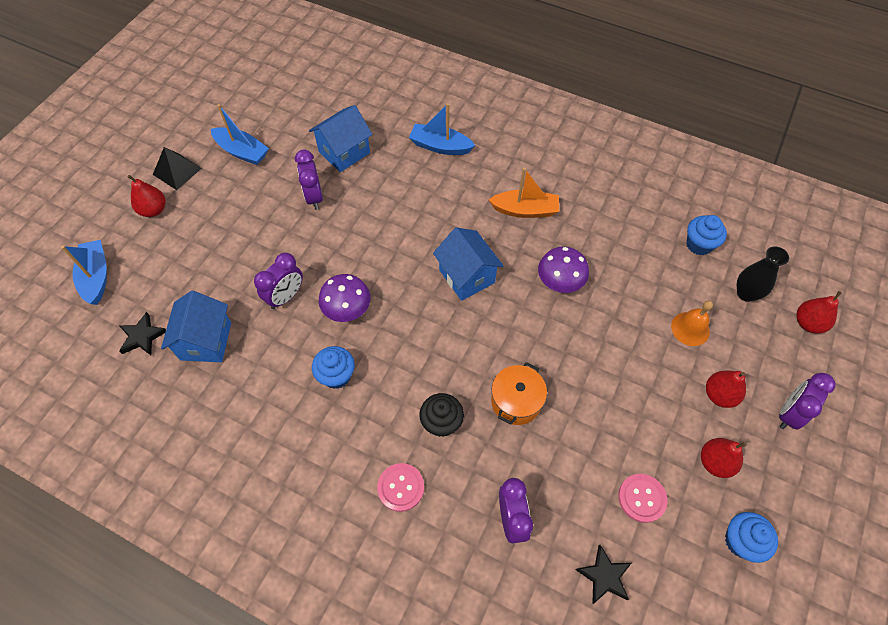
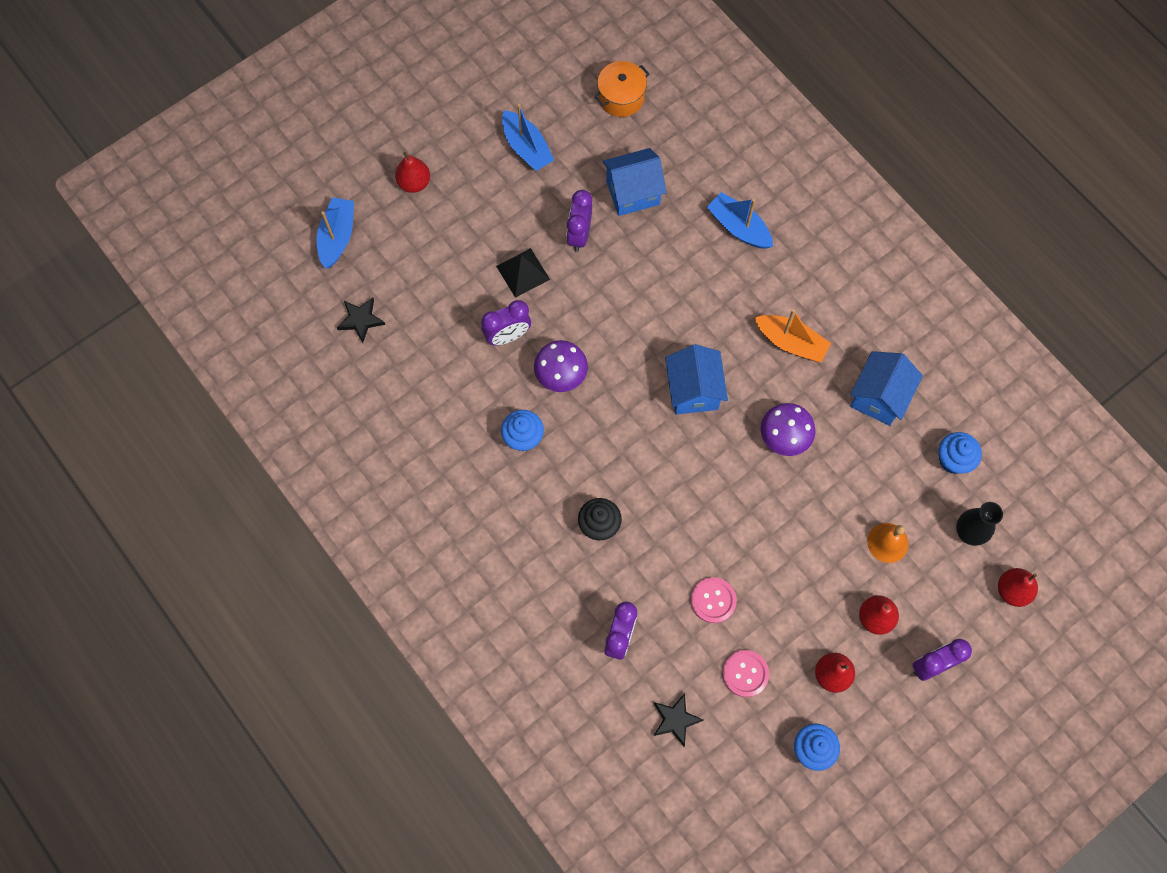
camera: 25 degrees right, 10 degrees up
(177, 171) = (452, 145): black pyramid -> black pyramid (522, 272)
(206, 341) = (417, 350): blue house -> blue house (879, 397)
(401, 487) = (536, 566): pink button -> pink button (713, 600)
(516, 401) = (677, 536): orange pot -> orange pot (621, 97)

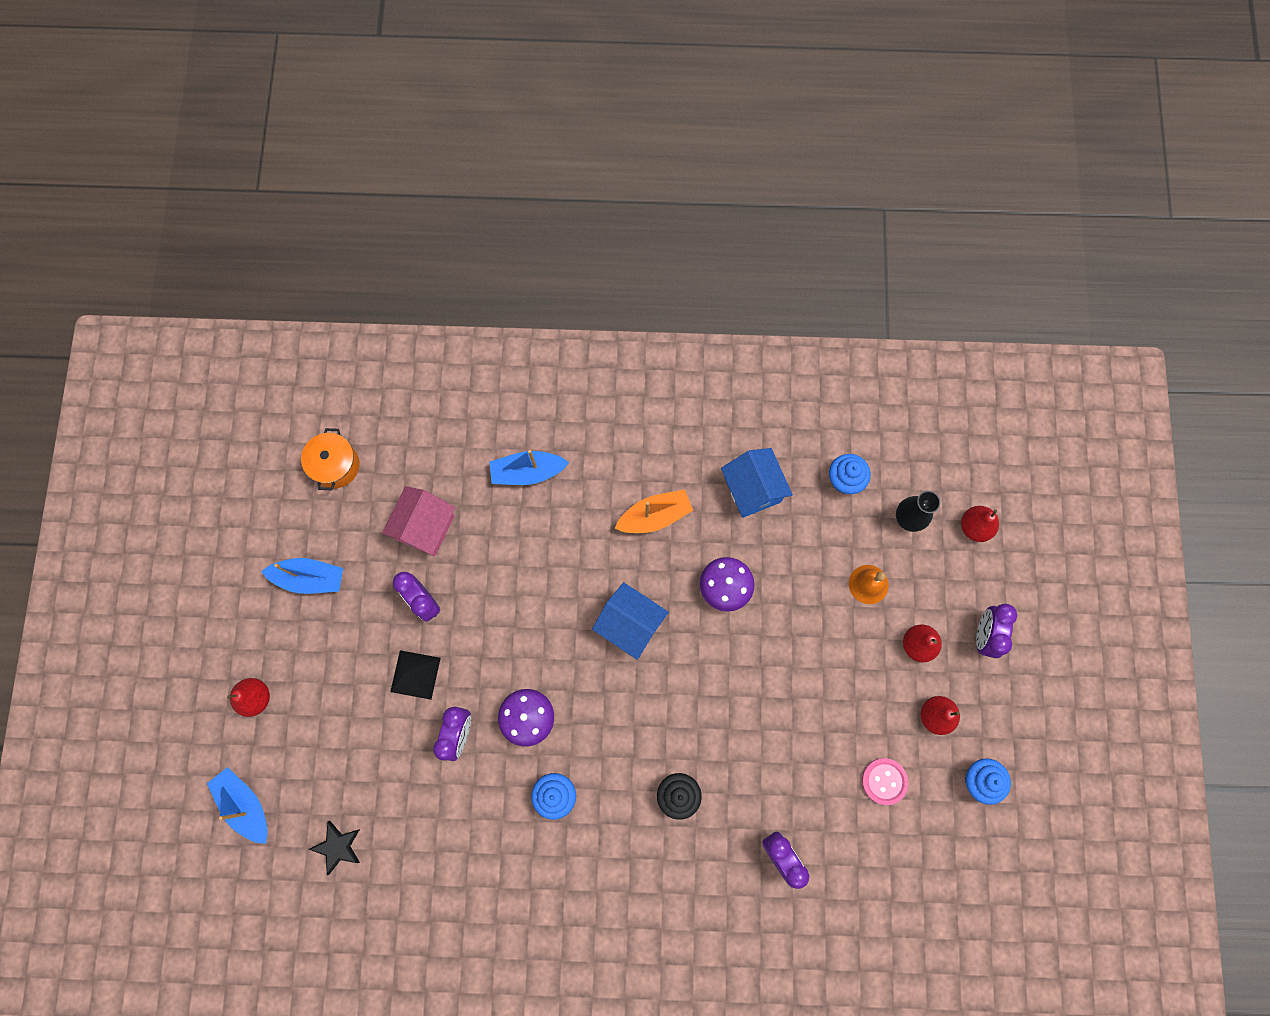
camera: 50 degrees left, 5 degrees up
(633, 192) = (425, 527): blue house -> pink house
(675, 720) = (878, 867): black star -> none
(713, 600) = (809, 756): pink button -> none

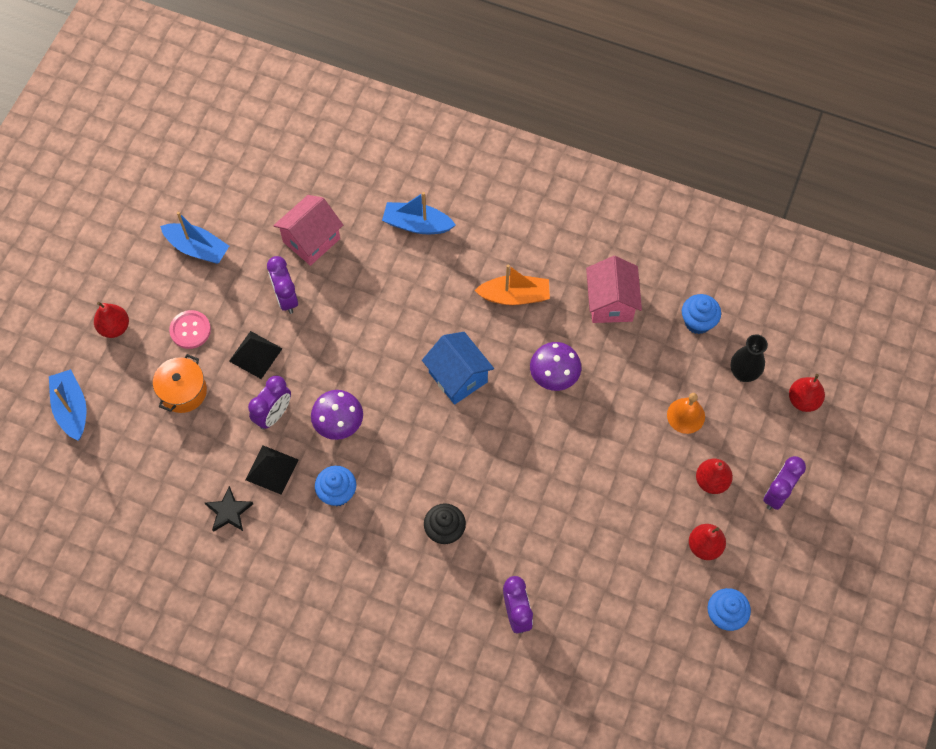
camera: 20 degrees right, 10 degrees down
(335, 465) = (255, 166): orange pot -> orange pot (183, 391)
(338, 846) = (135, 469): black star -> black star (229, 512)
(479, 794) = (272, 469): none -> black pyramid
(752, 489) = (610, 303): blue house -> pink house
(884, 781) = (636, 585): pink button -> pink button (190, 330)

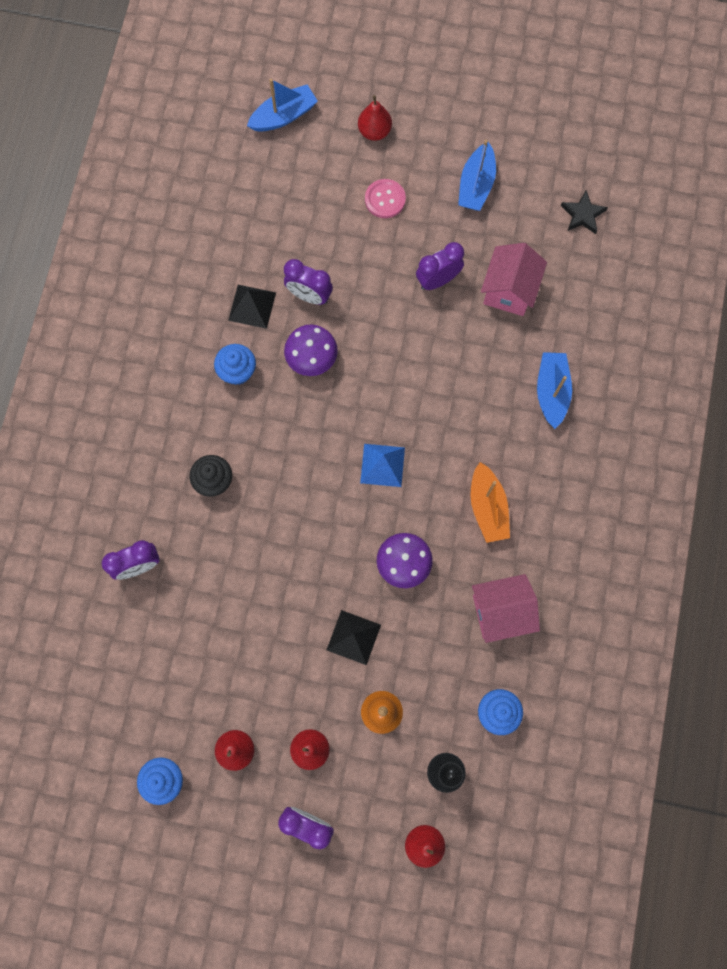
camera: 80 degrees right, 10 degrees up
(183, 391) = (319, 208): orange pot -> none
(229, 512) = (203, 277): black star -> black star (582, 215)
(255, 354) = (370, 265): black pyramid -> black pyramid (353, 637)
(311, 240) = (509, 290): pink house -> pink house turned 75 degrees clockwise
(458, 377) = (382, 465): blue house -> blue pyramid

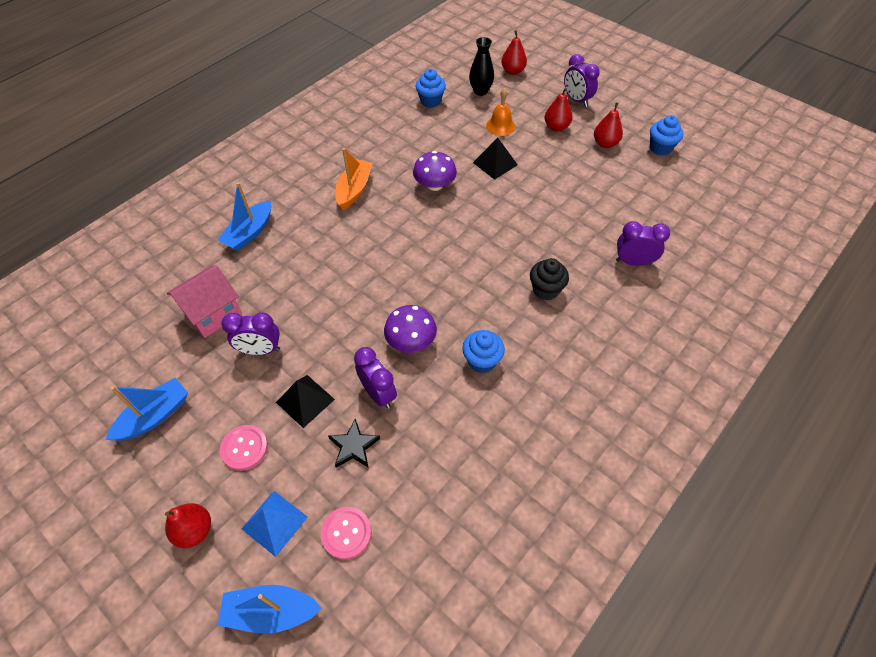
camera: 150 degrees left, 20 degrees down
(252, 306) = (436, 411): black pyramid -> black pyramid (305, 400)
(265, 184) = (346, 533): none -> pink button
(382, 465) = (408, 243): blue pyramid -> blue pyramid (274, 523)
(501, 612) = (391, 139): pink house -> none
(582, 215) = (99, 341): black star -> black star (354, 446)

